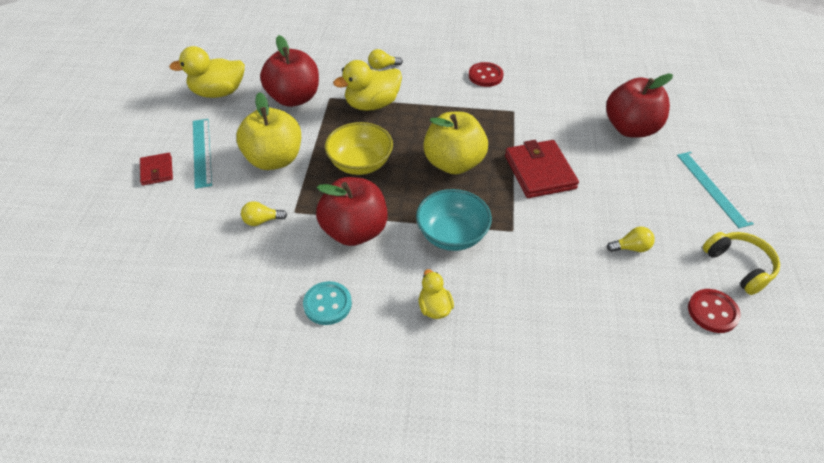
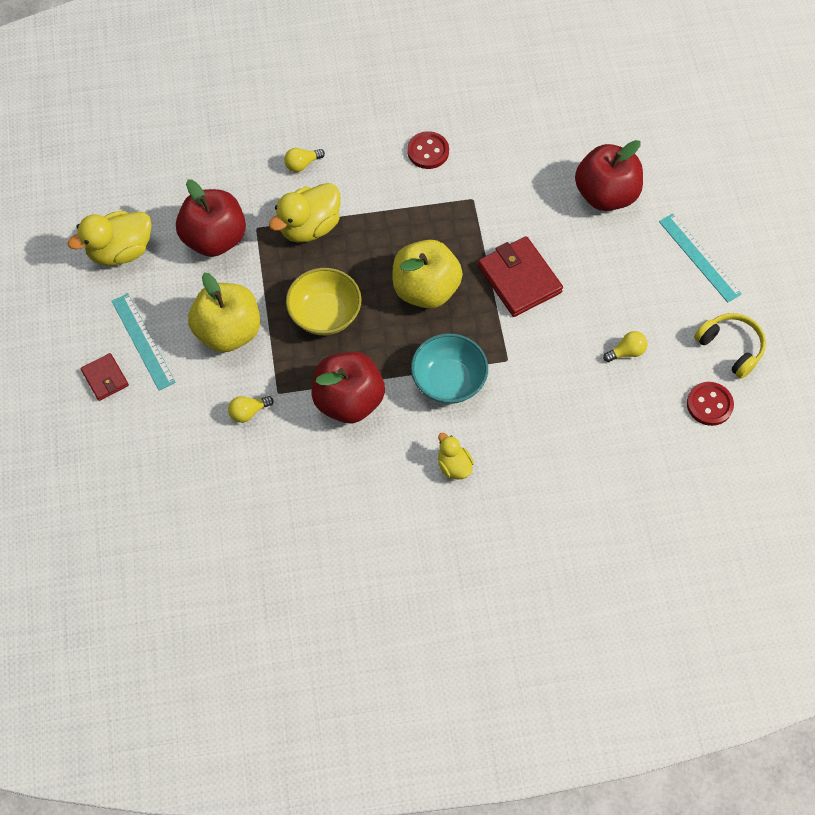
camera: 15 degrees left, 15 degrees up
(327, 304) = (351, 488): turquoise button -> none

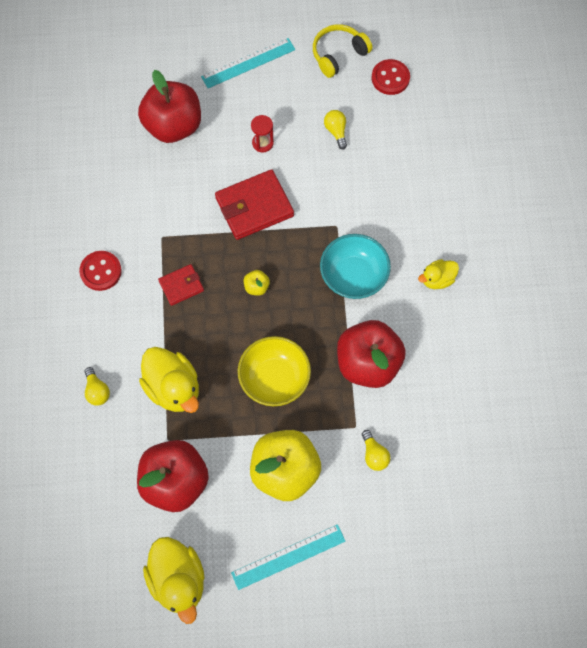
camera: 85 degrees left, 5 degrees up
(105, 378) = (327, 595): red wallet -> red wallet (181, 286)
(425, 289) = (256, 287): yellow apple -> yellow apple, size x0.40
(599, 280) = (262, 143): none -> red hourglass

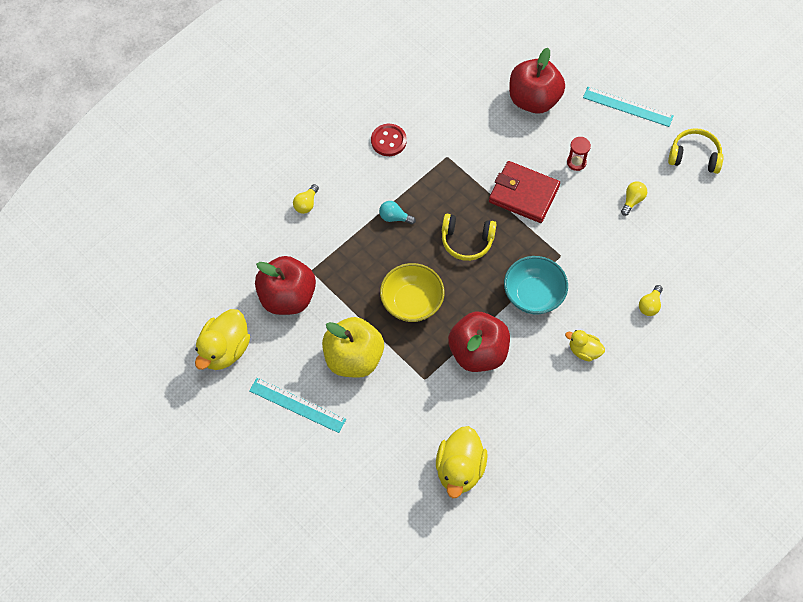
camera: 50 degrees right, 5 degrees down
(173, 388) = (349, 246): yellow duck -> yellow duck (459, 469)
(180, 327) = (394, 217): none -> turquoise light bulb
(181, 286) = (424, 195): red wallet -> none
(256, 287) = (467, 241): yellow apple -> yellow headphones
(374, 455) = (415, 406): yellow light bulb -> yellow light bulb (650, 305)
(390, 78) = (711, 203): red button -> none

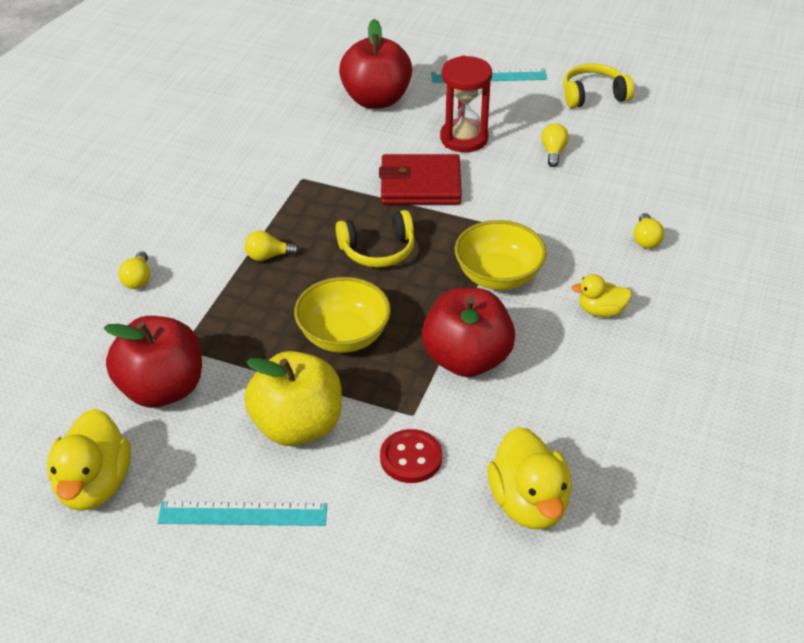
camera: 25 degrees left, 20 degrees down
(388, 141) = (217, 185): red button -> red button (411, 458)
(394, 217) = (268, 256): turquoise light bulb -> yellow light bulb
(533, 295) = (498, 276): turquoise bowl -> yellow bowl
(576, 162) = (464, 138): red hourglass -> red hourglass, size x1.86

